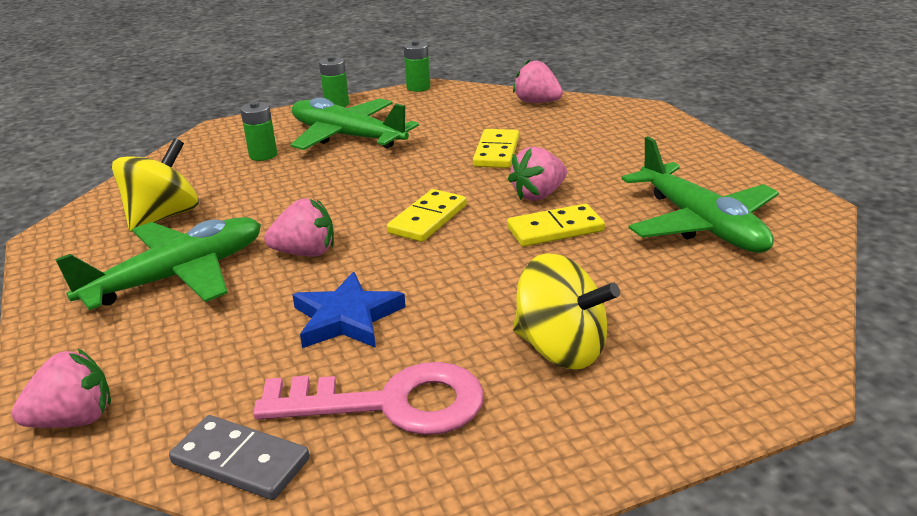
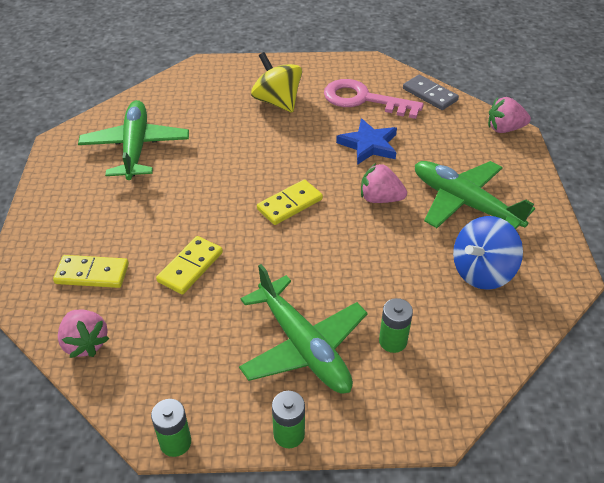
camera: 160 degrees left, 15 degrees up
(163, 217) = (482, 272): yellow spinning top -> blue spinning top
(177, 277) = (464, 203): green plane -> green plane turned 60 degrees clockwise
(538, 195) = (202, 203): pink strawberry -> none
(555, 229) = (219, 170): yellow domino -> yellow domino (92, 274)

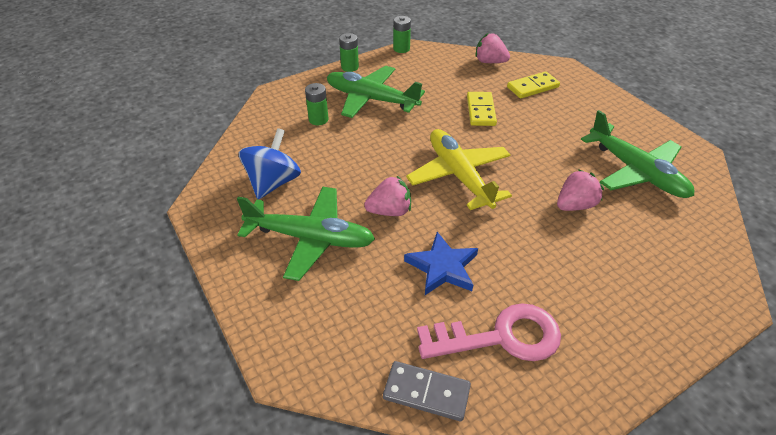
camera: 150 degrees right, 0 degrees up
(277, 102) = (588, 283): yellow spinning top -> none
(290, 204) = (459, 175): yellow domino -> yellow plane
(504, 129) = (300, 369): pink strawberry -> pink strawberry (575, 205)

